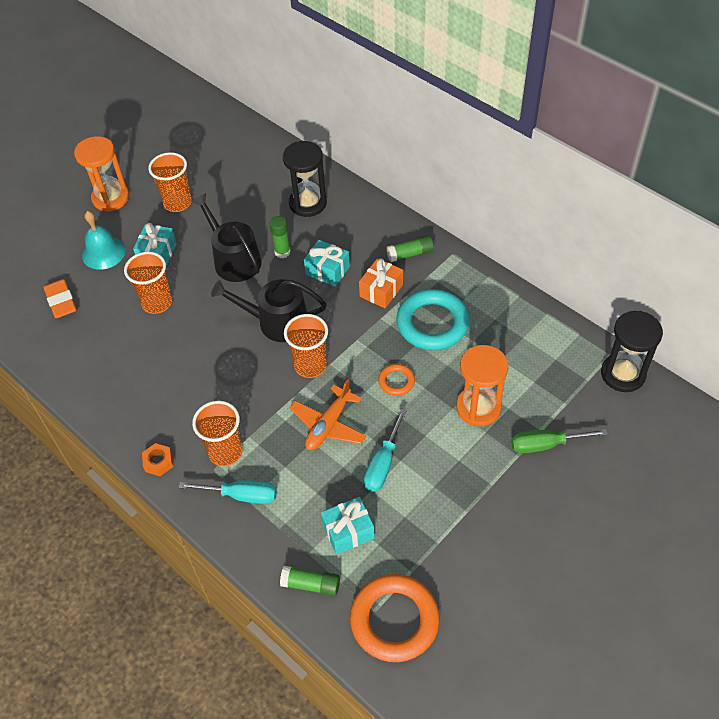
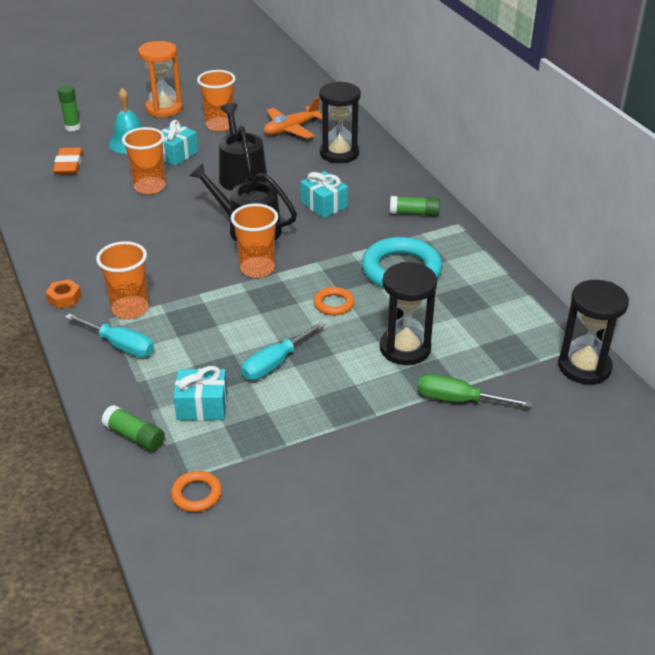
camera: 20 degrees right, 15 degrees down
(282, 252) = (290, 181): green glue stick -> green glue stick (73, 127)
(328, 425) = (243, 317): orange plane -> orange plane (291, 129)
(381, 290) = (366, 232): orange gift -> none
(394, 620) = (196, 494): orange ring -> orange ring, size x0.49
(478, 407) = (405, 348): orange hourglass -> black hourglass

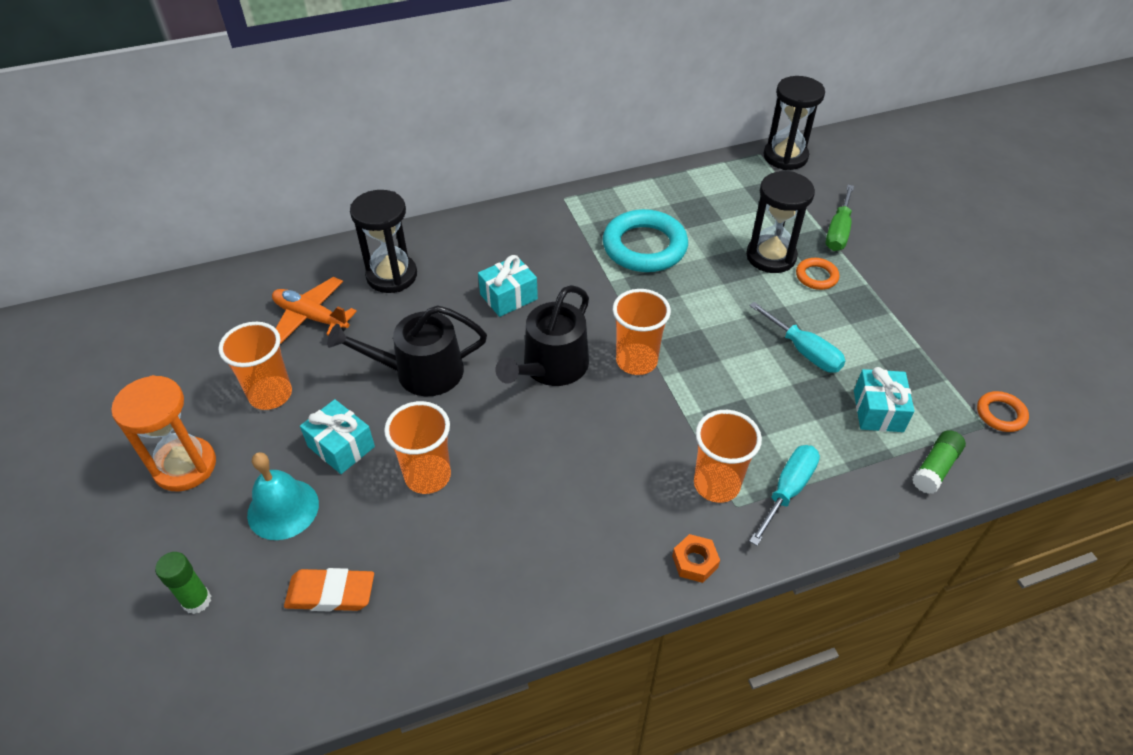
camera: 85 degrees left, 10 degrees up
(291, 129) = (311, 317): orange plane -> orange plane turned 150 degrees clockwise
(333, 304) = (702, 301): orange ring -> orange ring (816, 276)
(414, 213) = (538, 227): green glue stick -> none

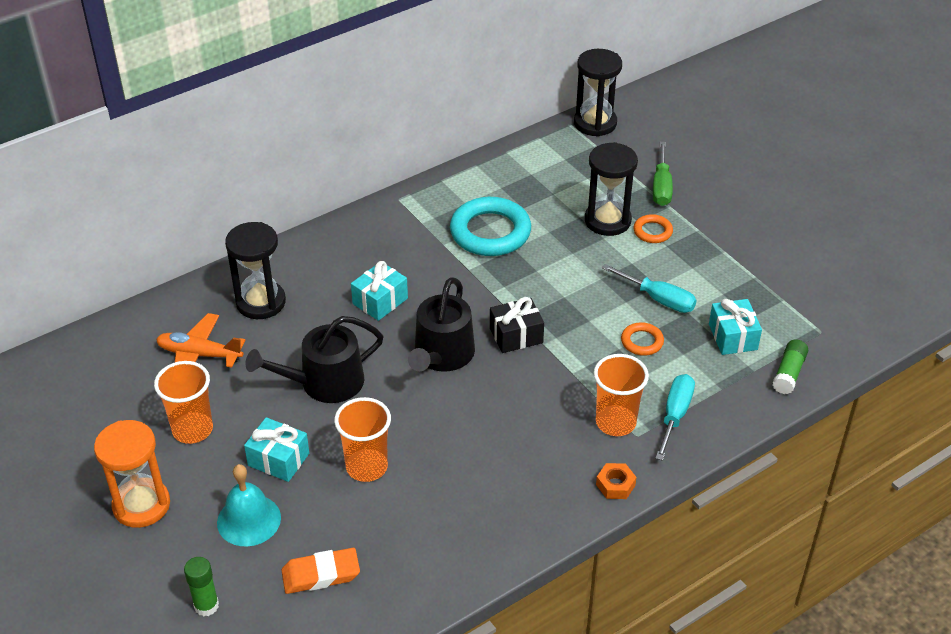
camera: 15 degrees left, 5 degrees down
(636, 361) = (516, 335): orange cup -> black gift
(1000, 414) = (832, 320): orange ring -> orange ring (642, 342)

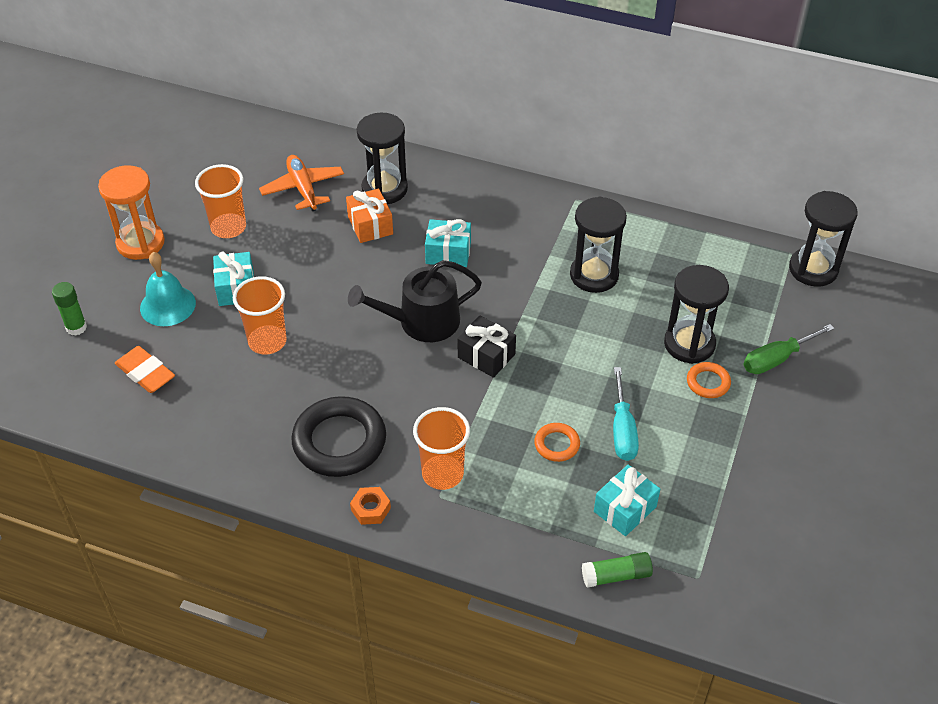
camera: 55 degrees right, 5 degrees up
(295, 333) = (370, 225): none -> orange gift
(324, 383) = (332, 270): black watering can -> none
(490, 232) = (594, 275): turquoise ring -> black hourglass
(526, 471) = (339, 441): none -> black ring
(675, 415) = (486, 512): turquoise screwdriver -> none

